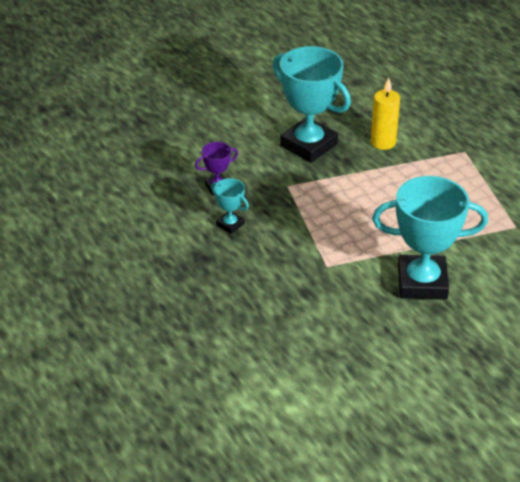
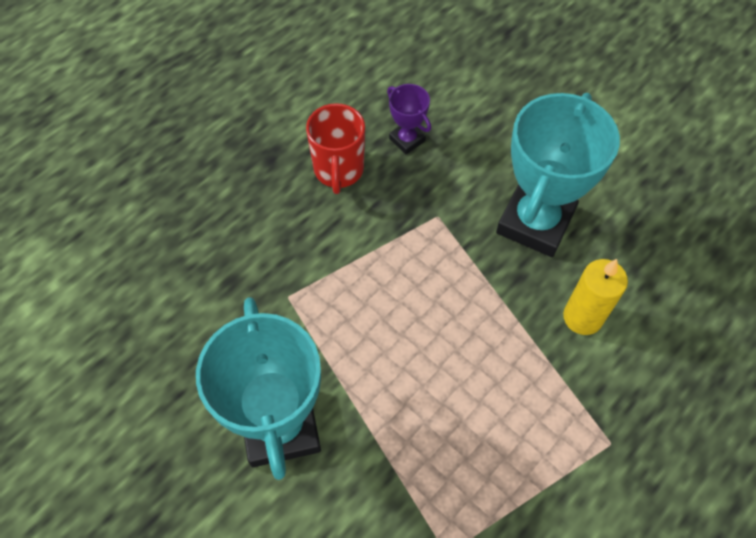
camera: 75 degrees right, 20 degrees up
(230, 224) = (338, 170): turquoise trophy -> red mug

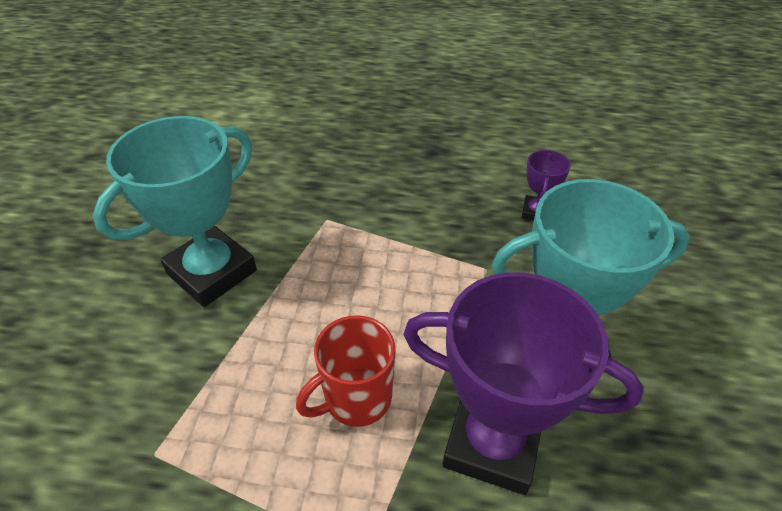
camera: 55 degrees right, 15 degrees down
(338, 170) = (462, 189): red mug -> red mug (356, 399)
(582, 317) = (492, 443): yellow candle -> purple trophy

